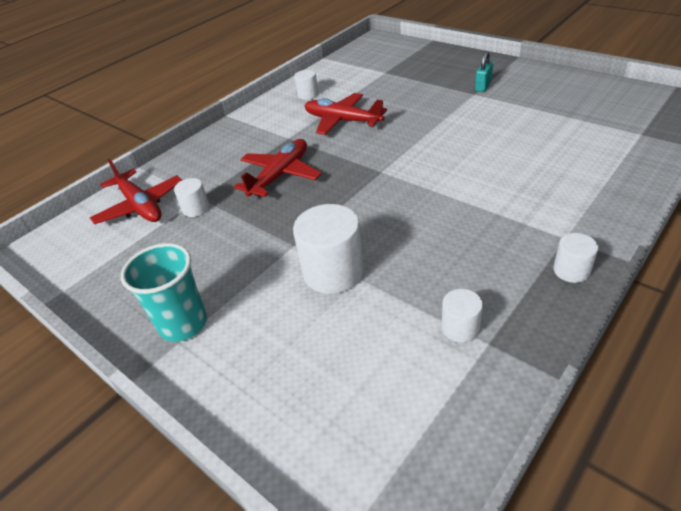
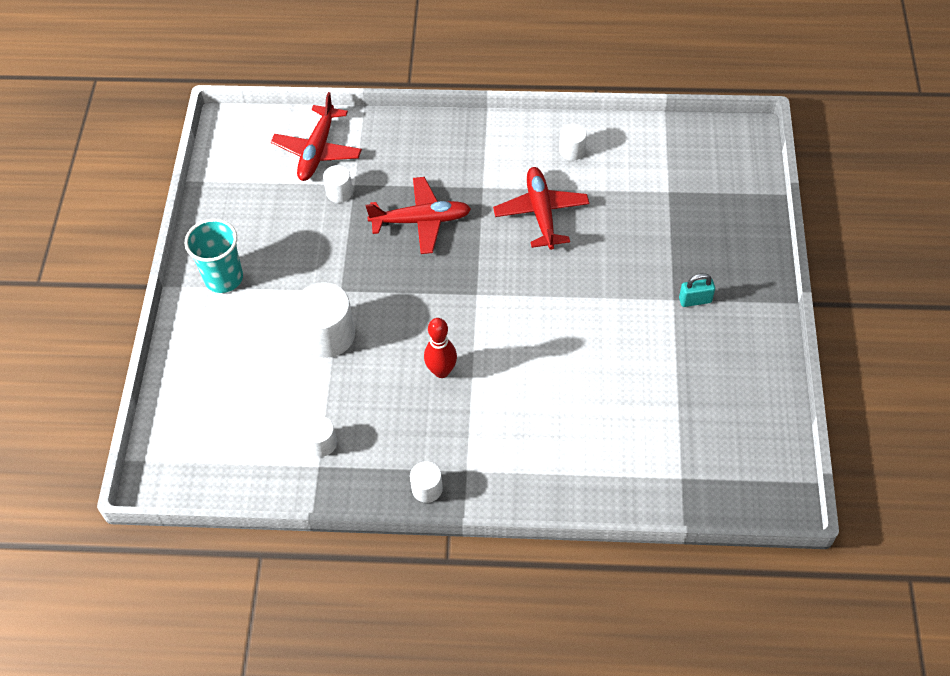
camera: 50 degrees right, 15 degrees up
(441, 215) = (441, 371): none -> red bowling pin

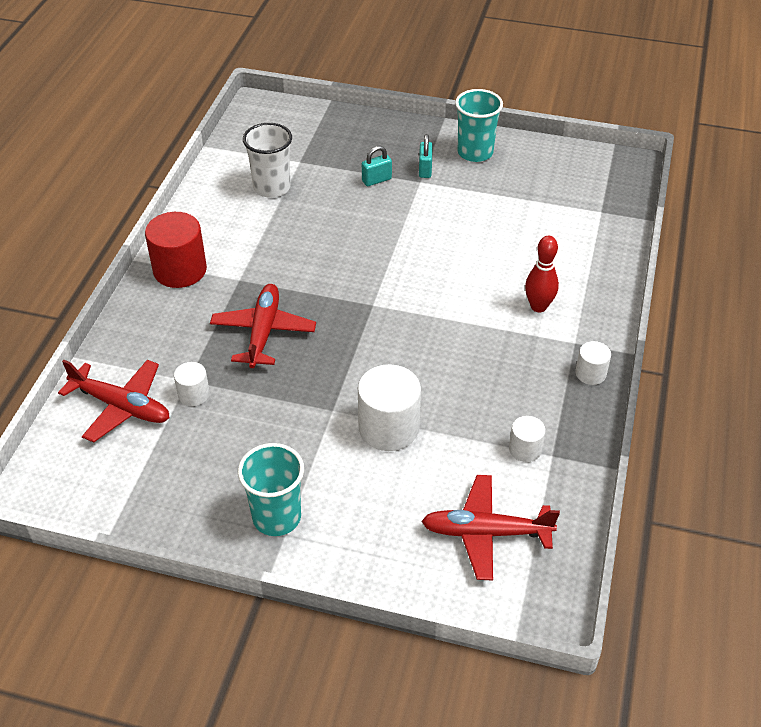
camera: 80 degrees left, 10 degrees down
(441, 371) = (458, 343): red bowling pin -> red bowling pin (538, 306)
(483, 142) = (180, 270): none -> red cylinder
(541, 213) = (290, 244): red plane -> red plane (485, 532)
(572, 151) = (222, 211): white cylinder -> none
(619, 179) = (272, 187): none -> white cup
(662, 261) = (376, 180): none -> turquoise padlock
(743, 341) = (475, 152): none -> turquoise cup

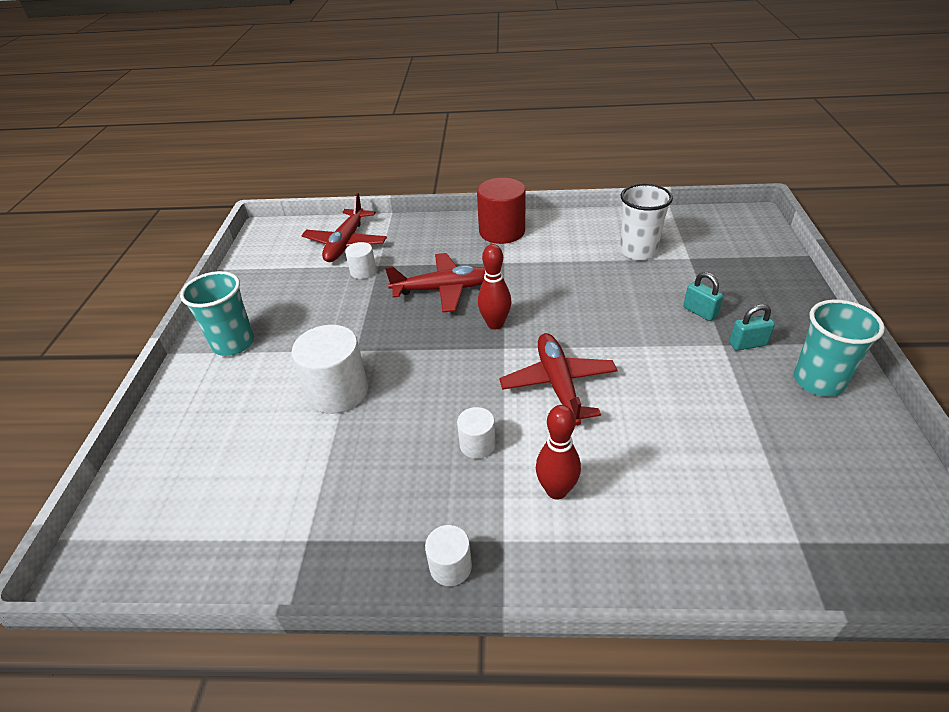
camera: 80 degrees right, 5 degrees down
(337, 304) = (495, 324): none -> red bowling pin
(485, 532) = (199, 491): red plane -> red plane (558, 385)
(525, 449) = (315, 510): white cylinder -> white cylinder (477, 444)

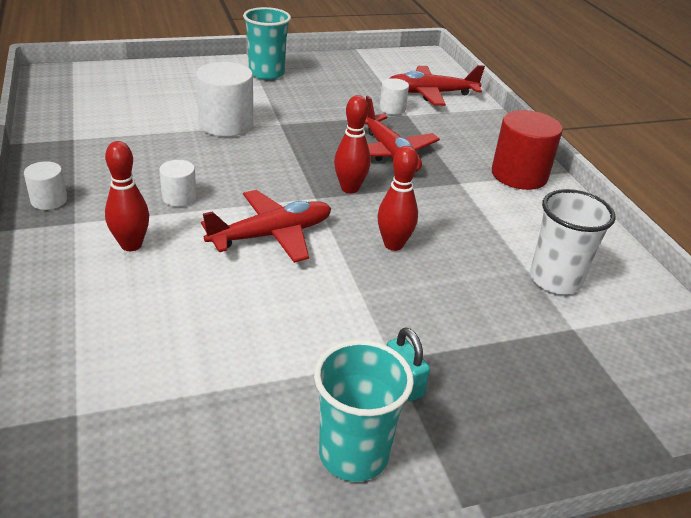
camera: 65 degrees right, 5 degrees down
(585, 316) = (393, 245): none -> red bowling pin
(699, 312) = (450, 338): turquoise padlock -> none

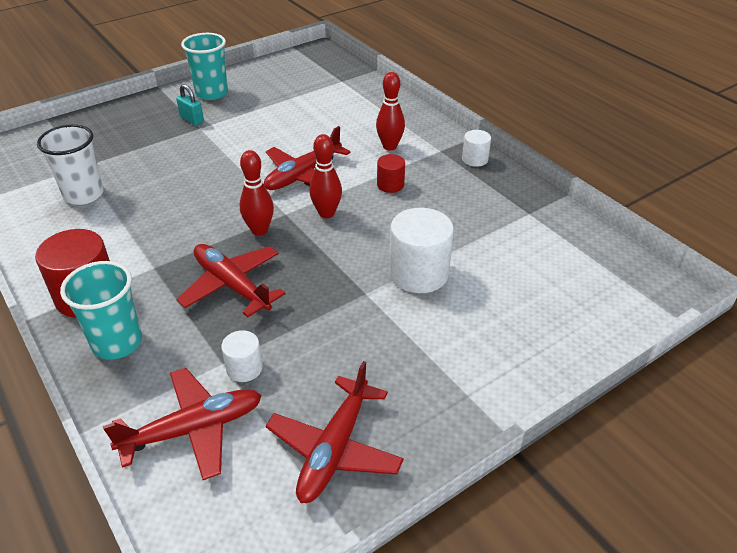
camera: 165 degrees right, 5 degrees up
(179, 197) = (390, 185): white cylinder -> red cylinder
(266, 73) = (444, 390): turquoise cup -> turquoise cup (117, 343)
(349, 70) = (334, 449): none -> red plane
(393, 245) = (210, 190): red bowling pin -> red bowling pin (326, 213)

